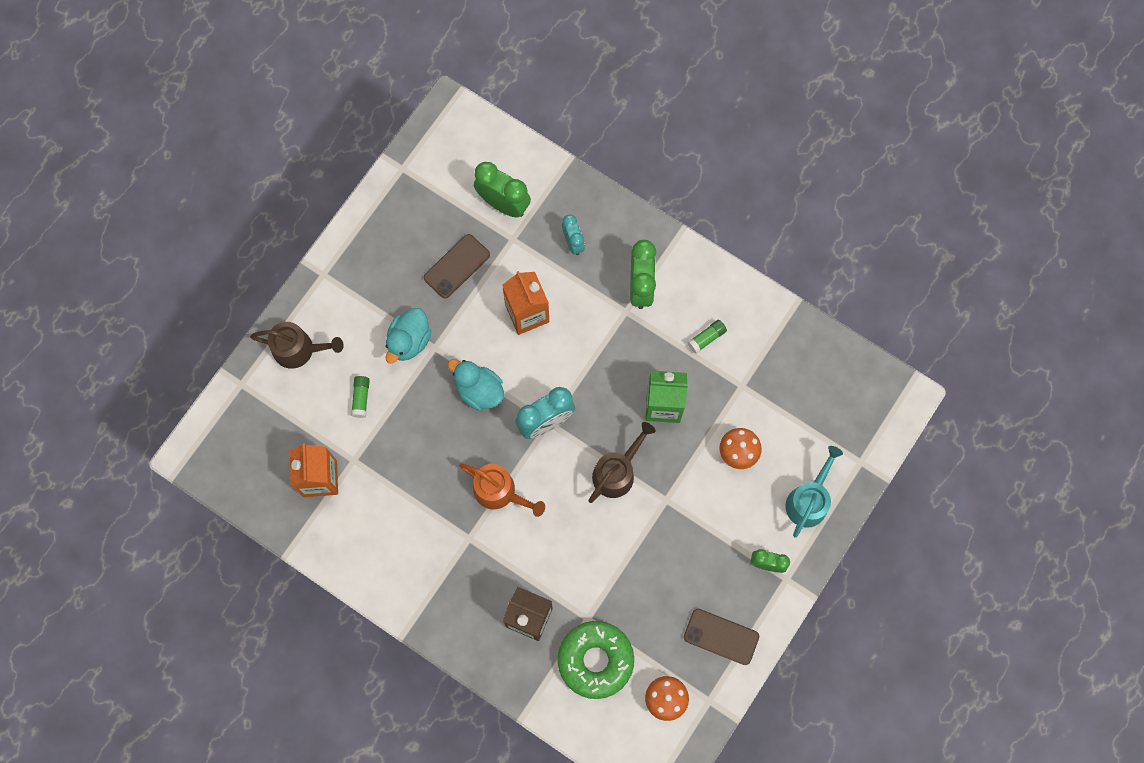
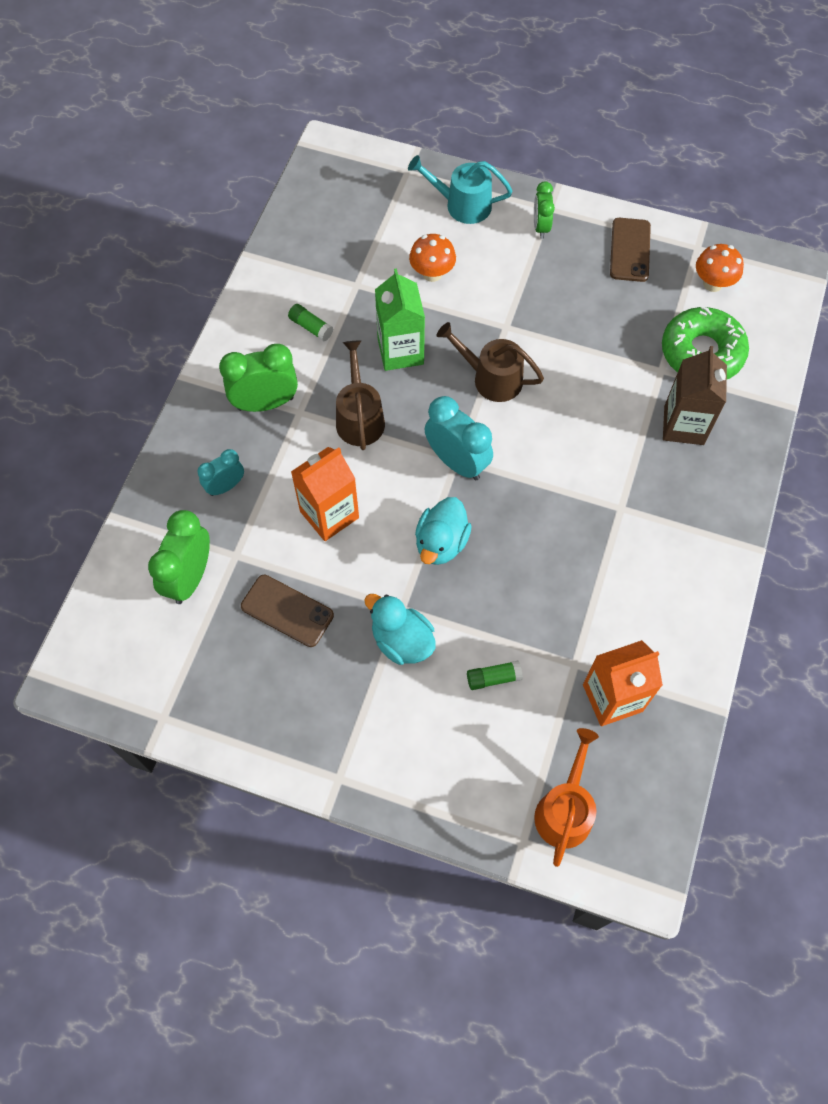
camera: 105 degrees left, 10 degrees down
(298, 349) = (452, 778): brown watering can -> brown watering can (359, 418)
(409, 341) = (402, 641): turquoise duck -> turquoise duck turned 150 degrees counterclockwise
(499, 492) = (555, 490): orange watering can -> orange watering can (565, 810)

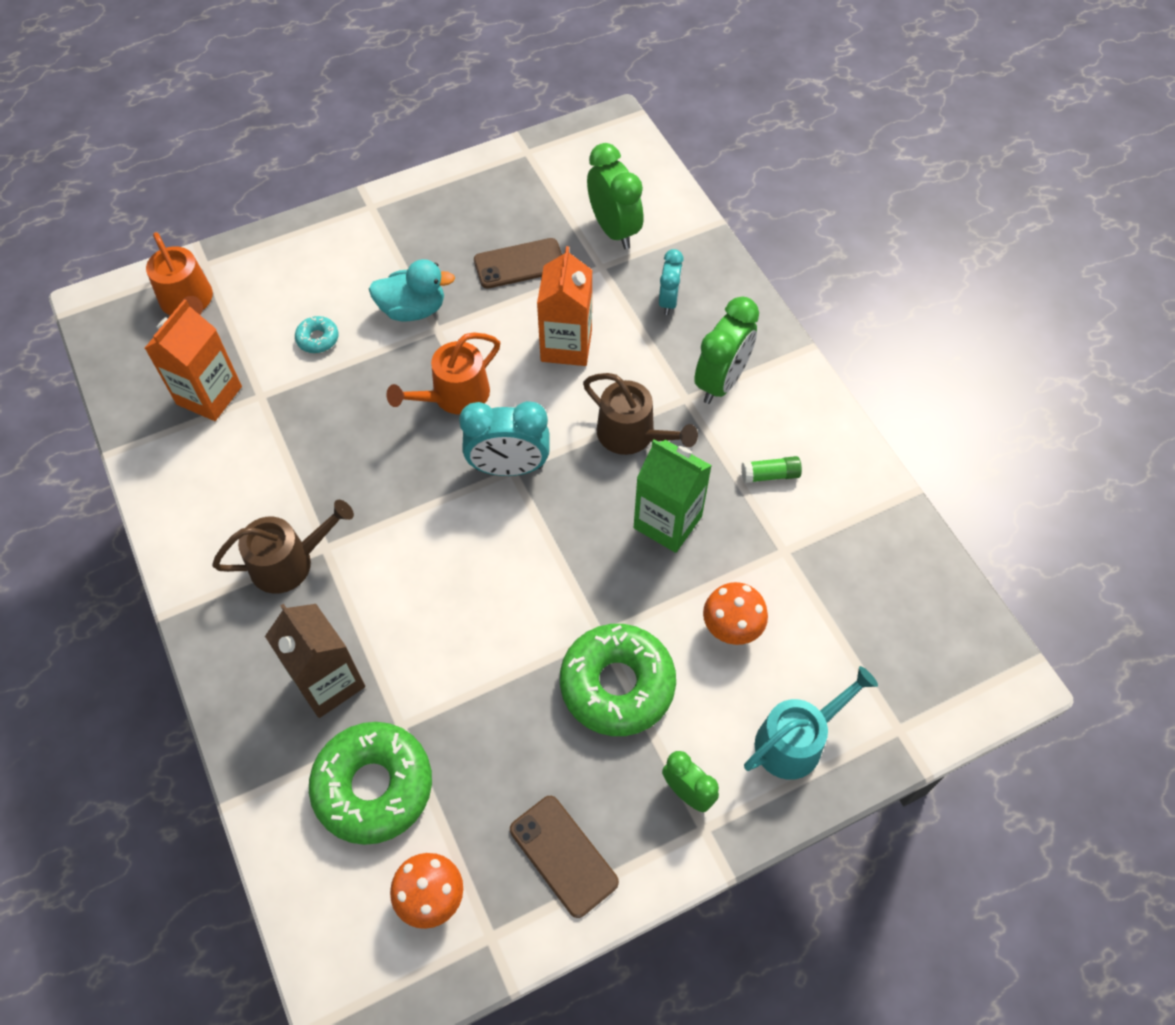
camera: 135 degrees right, 5 degrees down
(441, 543) = (454, 396): turquoise duck -> orange watering can
(491, 378) = (558, 569): brown watering can -> brown watering can (289, 562)
(493, 678) = (318, 339): green glue stick -> turquoise donut
(523, 297) = (617, 685): none -> green donut

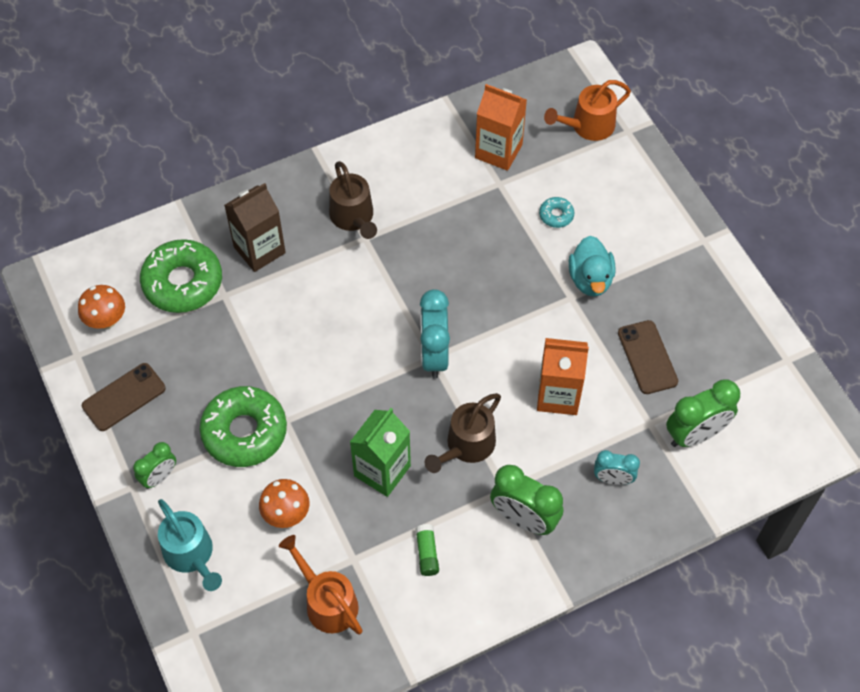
camera: 90 degrees right, 0 degrees up
(454, 396) = (503, 314): orange watering can -> orange watering can (327, 602)

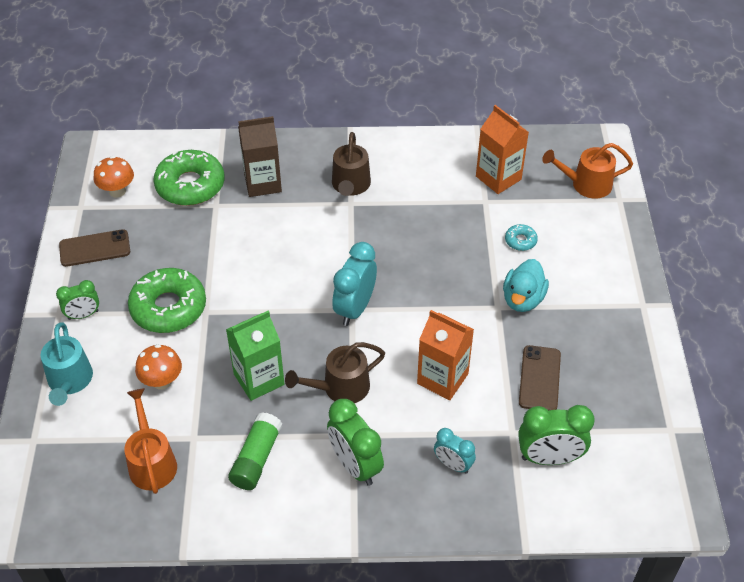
camera: 25 degrees right, 10 degrees down
(427, 553) = (256, 458): green glue stick -> green glue stick, size x1.63

